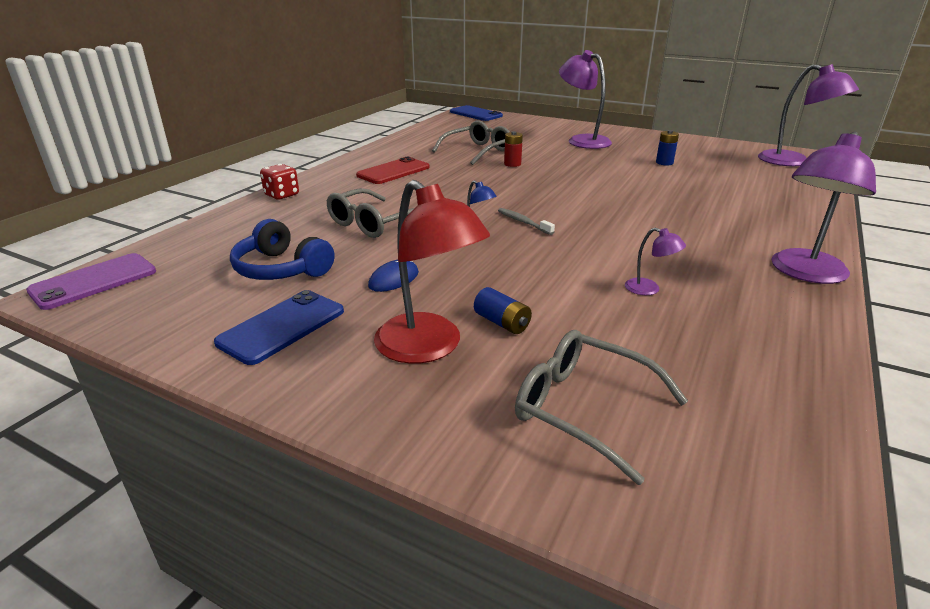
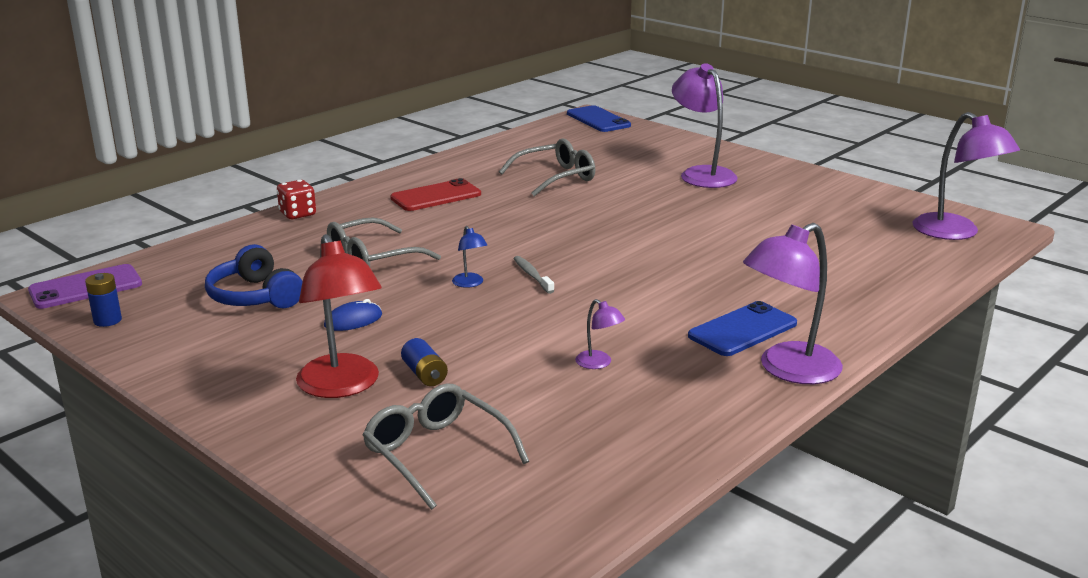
camera: 15 degrees right, 5 degrees down
(282, 327) = (227, 350): blue phone -> blue phone (742, 330)
(512, 164) = (583, 200): red battery -> none
(664, 163) = (777, 217): blue battery -> blue battery (107, 320)

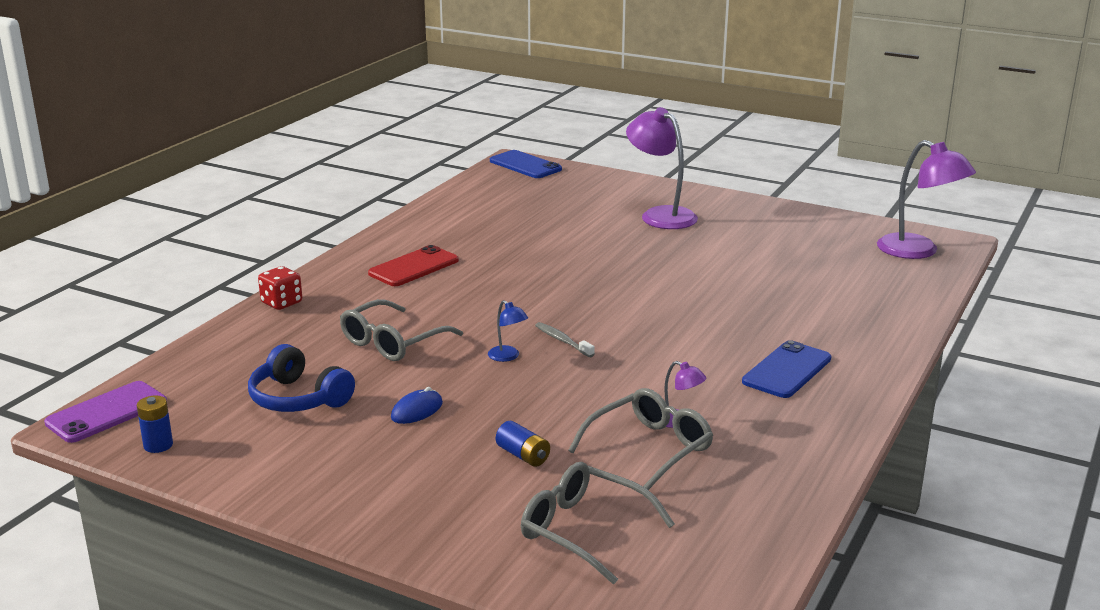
camera: 15 degrees left, 0 degrees up
(342, 386) = (451, 479): red lamp -> none
(556, 177) = (522, 233): grey glasses -> grey glasses (650, 448)
(788, 370) = (847, 403): purple lamp -> none

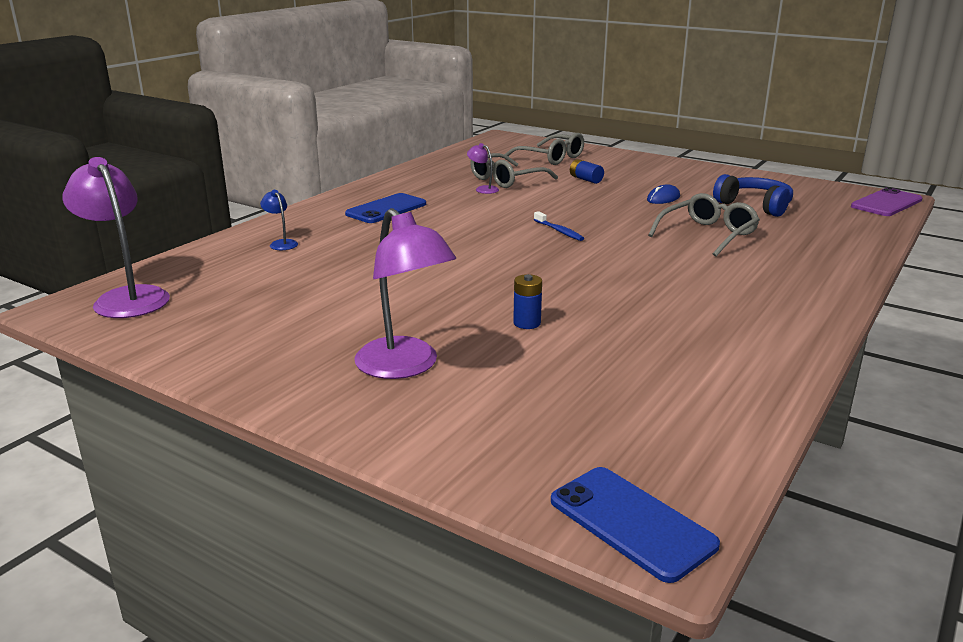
camera: 175 degrees left, 0 degrees up
(158, 445) = (824, 189): blue battery -> blue battery (527, 323)
(281, 303) = (846, 268): red dice -> none
(414, 267) = (733, 300): red phone -> none
(508, 357) = (605, 223): blue lamp -> blue lamp (281, 243)
(562, 340) = (559, 231): grey toothbrush -> blue toothbrush

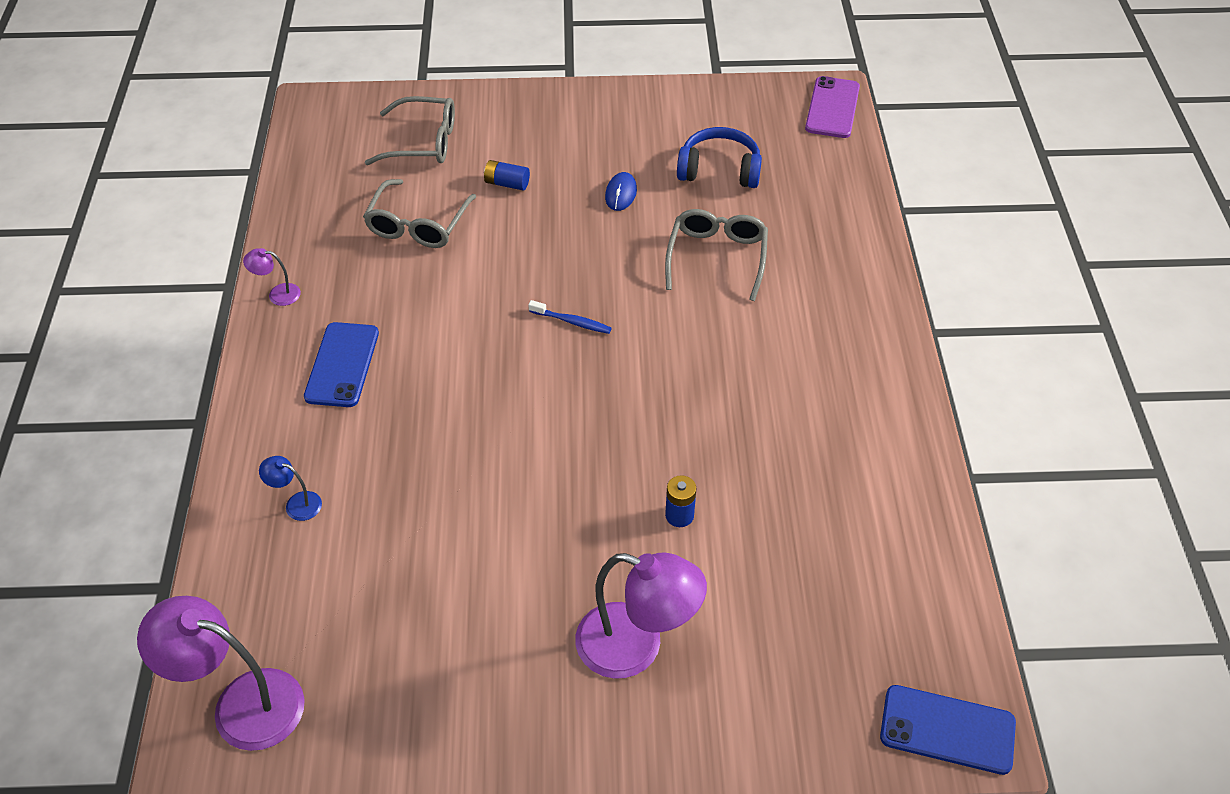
camera: 35 degrees left, 25 degrees up
(483, 189) = (411, 261): purple lamp -> purple lamp (277, 294)

